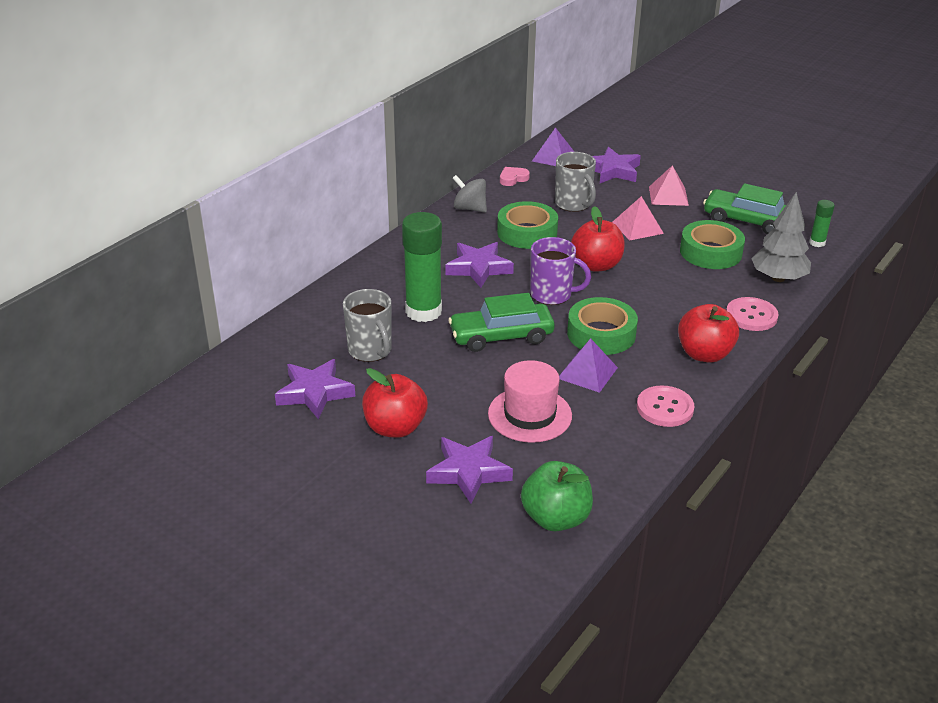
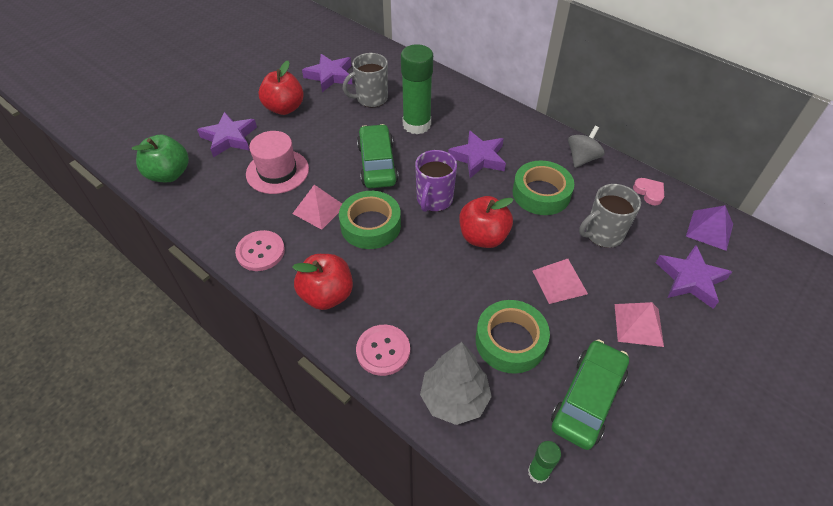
camera: 95 degrees right, 15 degrees up
(587, 373) = (319, 209): purple pyramid -> pink pyramid

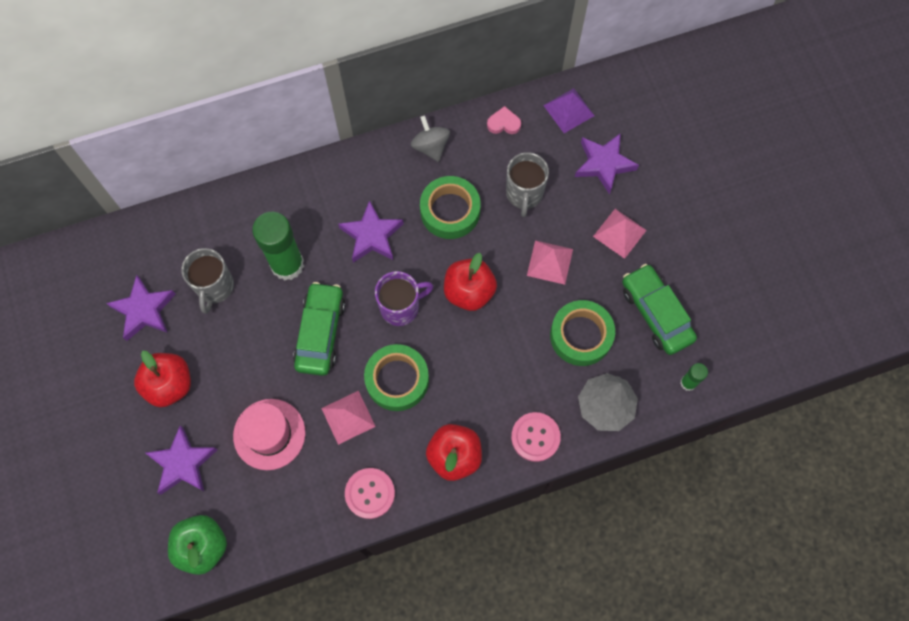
camera: 60 degrees left, 20 degrees up
(377, 164) = (320, 333): green car -> green car turned 75 degrees clockwise
(434, 200) = (401, 307): purple mug -> purple mug turned 75 degrees counterclockwise

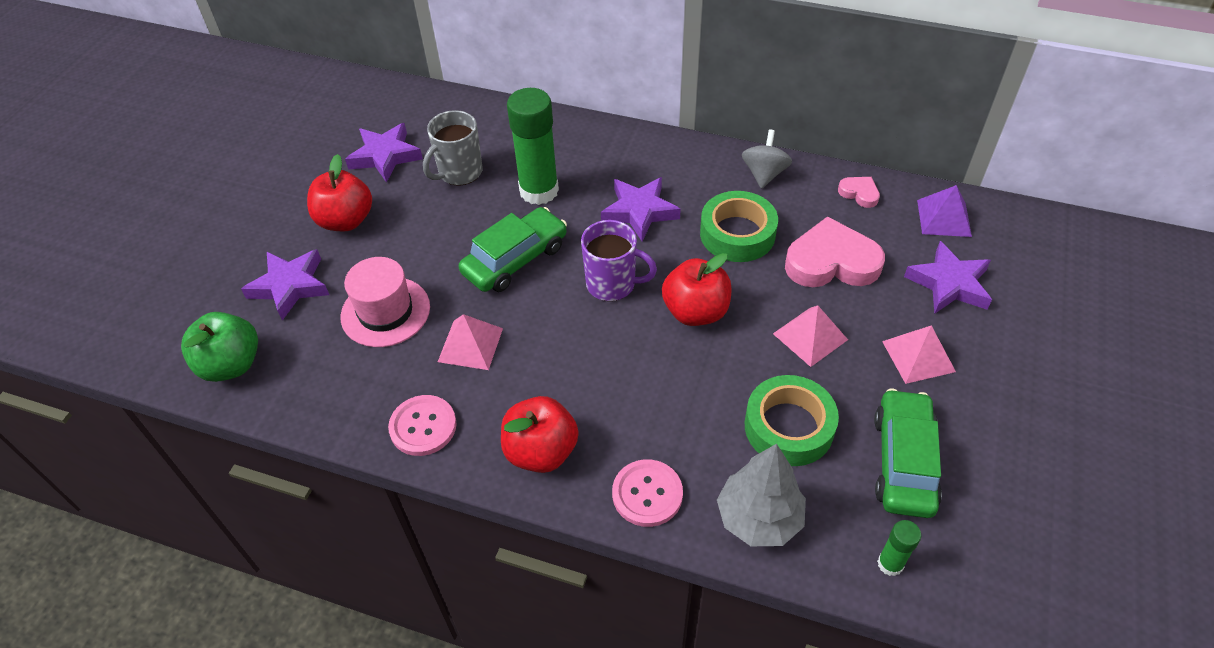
camera: 40 degrees right, 20 degrees down
(397, 380) = (549, 343): green tape -> none
(524, 194) = (831, 262): grey mug -> pink heart

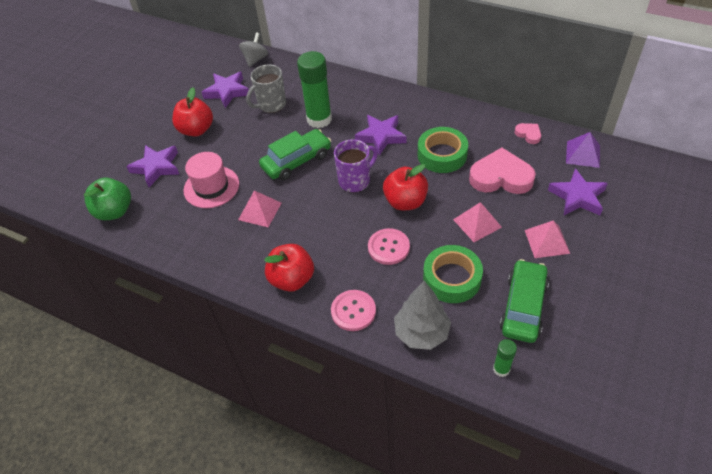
camera: 10 degrees right, 0 degrees up
(423, 426) = (222, 258): pink button -> pink button (388, 247)
(612, 284) = (355, 181): purple mug -> purple mug turned 60 degrees counterclockwise
(764, 174) = (467, 118): grey spinning top -> grey spinning top (255, 59)

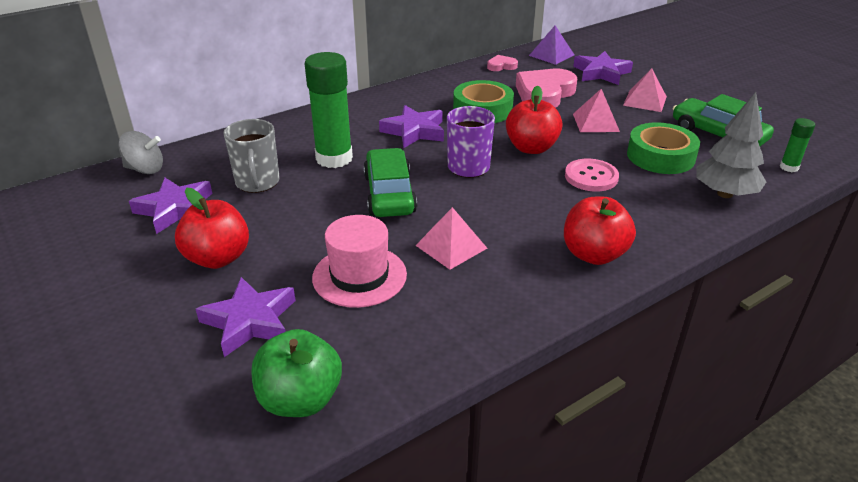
camera: 65 degrees left, 15 degrees down
(255, 59) = (145, 169): grey spinning top -> grey spinning top turned 135 degrees clockwise
(353, 311) = (672, 225): pink button -> none

